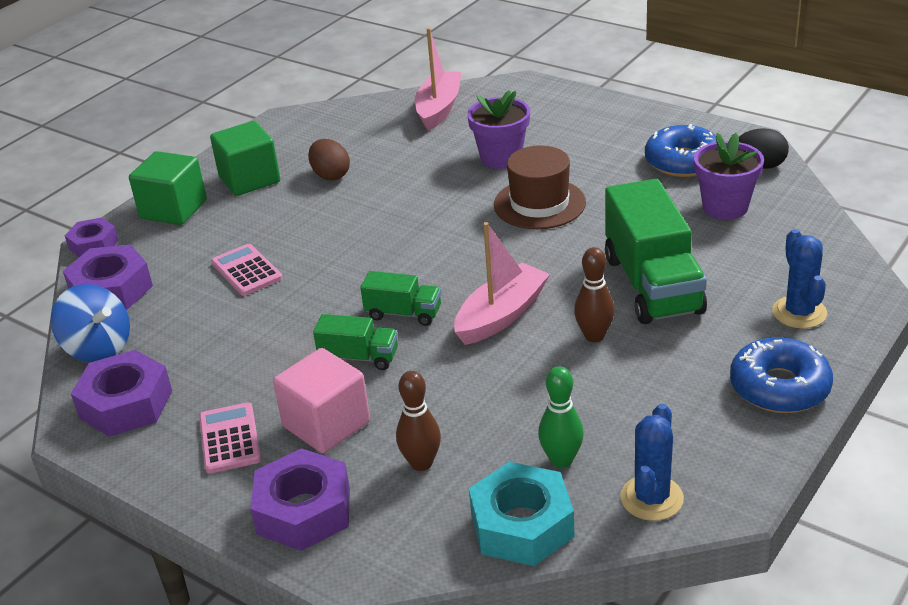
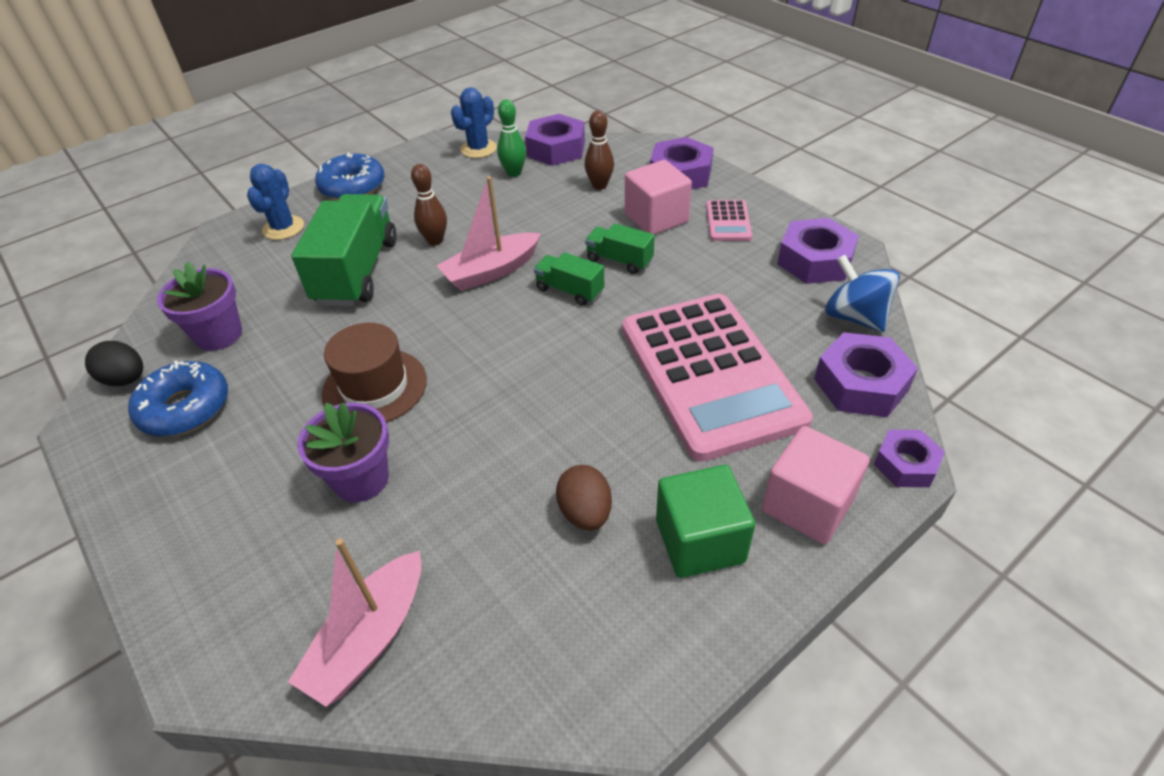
camera: 165 degrees left, 10 degrees up
(173, 209) = (807, 505): green cube -> pink cube
(246, 271) = (710, 374): pink calculator -> pink calculator, size x2.46
(522, 525) = (556, 149): turquoise nut -> purple nut

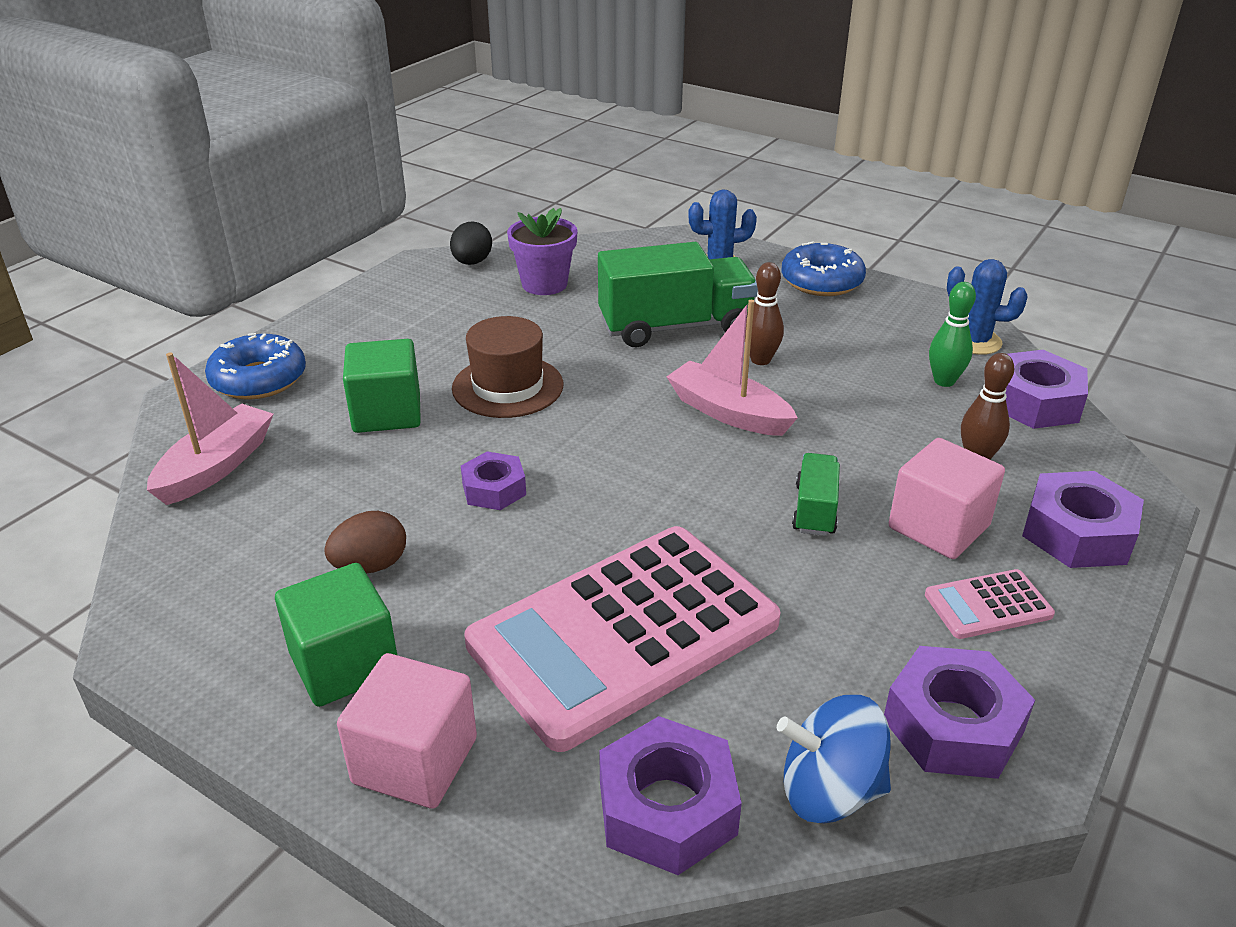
camera: 70 degrees right, 10 degrees down
(185, 408) = (448, 299): blue donut -> blue donut (259, 379)
(361, 479) = (387, 413): purple flower pot -> green cube
(370, 638) = (216, 467): pink boat -> pink boat turned 105 degrees clockwise
(569, 290) = (727, 480): green truck -> none
(854, 317) = (829, 791): blue spinning top -> blue spinning top turned 120 degrees counterclockwise
(905, 464) = (513, 873): purple nut -> purple nut (494, 489)

